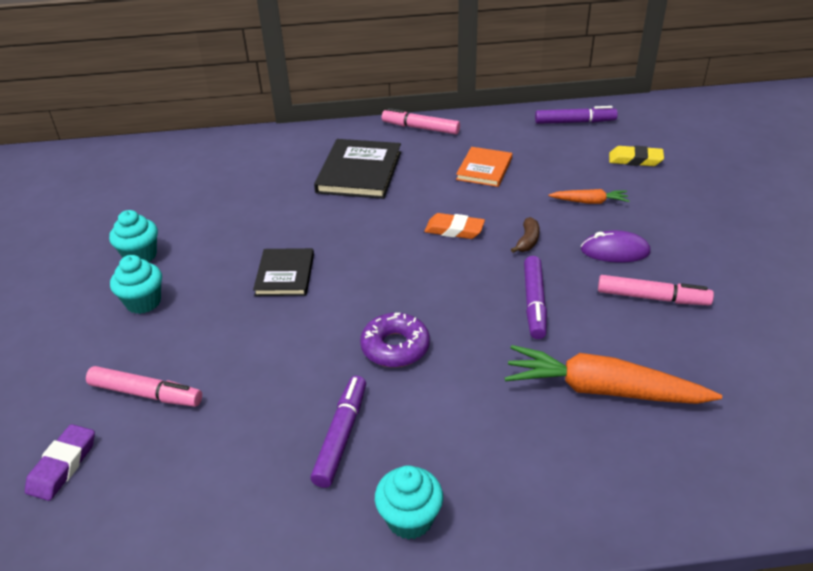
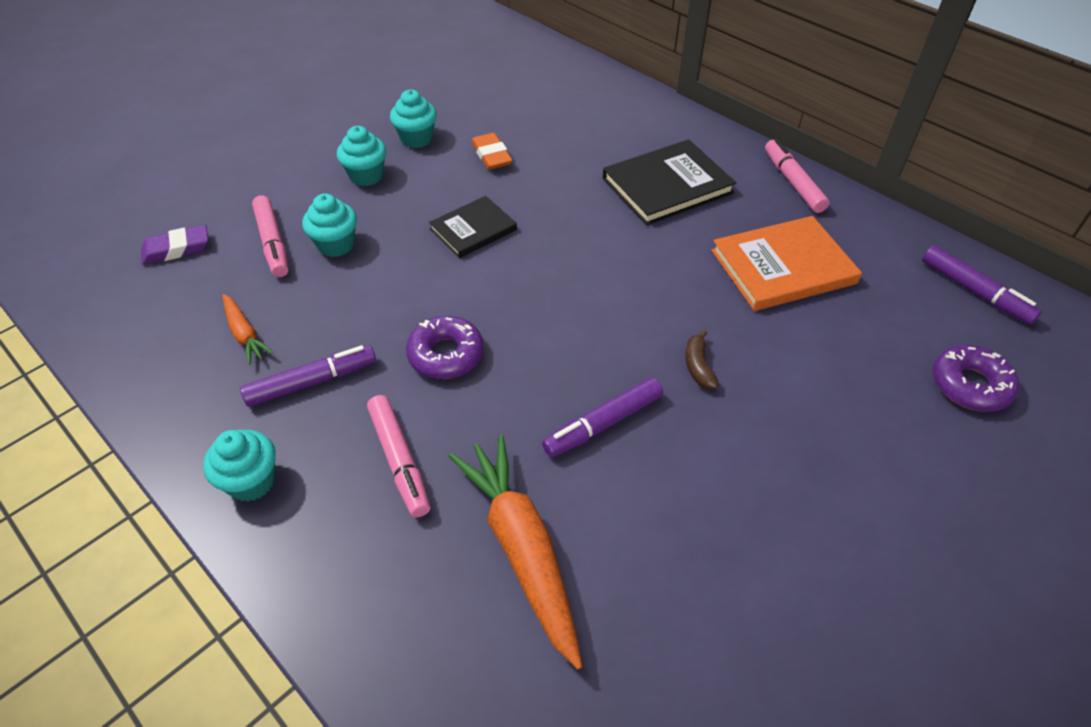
camera: 50 degrees right, 10 degrees up
(202, 355) = (336, 245): none -> turquoise cupcake
(454, 230) = (653, 301): orange eraser -> orange eraser (491, 155)
(484, 169) = (782, 267): orange book -> orange book, size x1.59
(527, 241) = (698, 366): brown banana -> brown banana turned 105 degrees clockwise
(589, 202) = (829, 383): orange carrot -> orange carrot (245, 334)
(615, 251) = (763, 451): purple mouse -> none
(635, 160) = (970, 385): yellow eraser -> purple donut
(652, 297) = (715, 525): pink marker -> pink marker (399, 460)

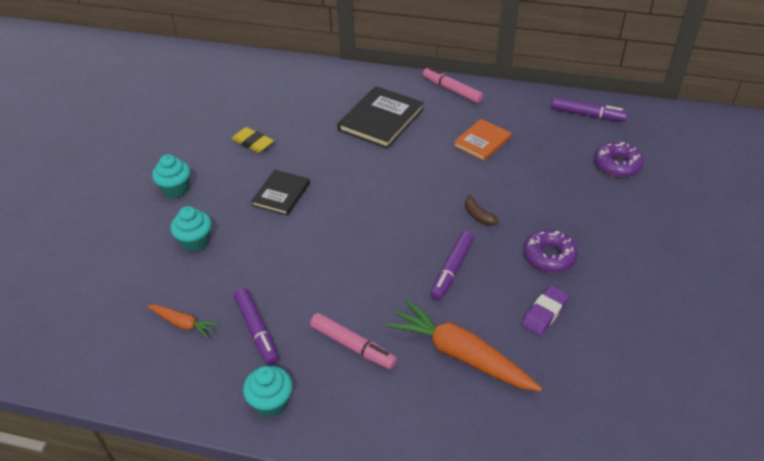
camera: 30 degrees left, 5 degrees down
(177, 249) = (77, 294): purple eraser -> purple eraser (544, 313)
(273, 242) = (147, 259): pink marker -> none
(311, 382) = (257, 330): purple marker -> purple marker turned 120 degrees clockwise
(416, 139) = (190, 151): turquoise cupcake -> none
(446, 354) = (329, 275): purple donut -> purple donut (549, 256)
(491, 155) = (253, 143): orange eraser -> yellow eraser
(782, 267) = (482, 141): orange book -> orange book, size x0.63

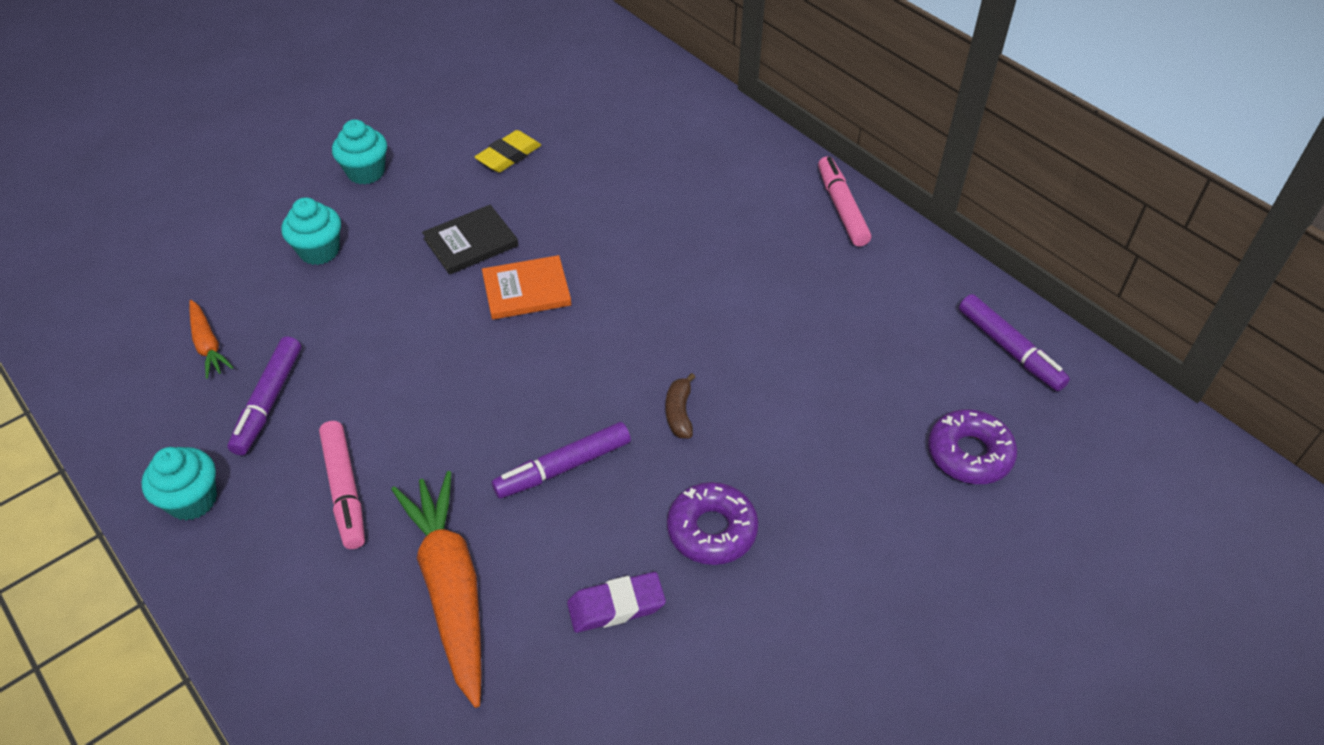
camera: 35 degrees right, 5 degrees up
(253, 143) = (508, 156): yellow eraser -> yellow eraser turned 60 degrees clockwise
(381, 120) = (697, 204): black book -> none
(482, 141) = (802, 307): orange book -> orange book (526, 290)

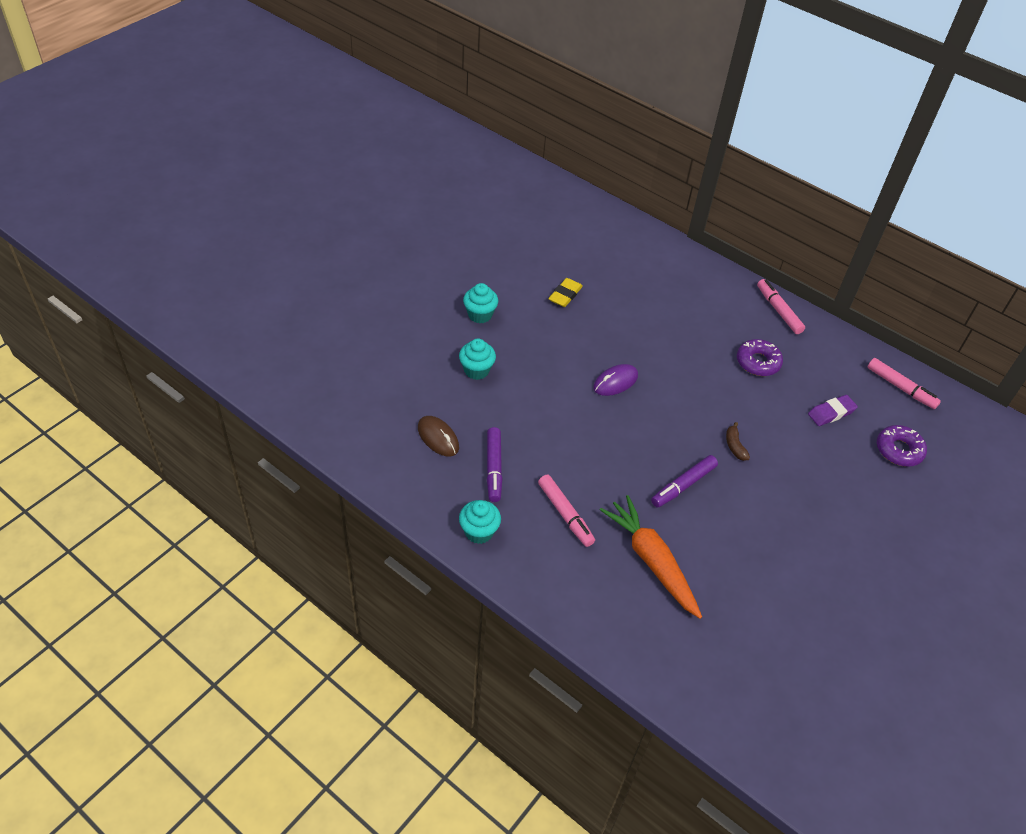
camera: 15 degrees left, 0 degrees up
(208, 345) = (438, 438): orange carrot -> brown mouse
(471, 242) = (568, 355): black book -> none
(526, 290) = (615, 382): orange book -> purple mouse
(616, 606) = (744, 557): purple eraser -> purple eraser (831, 413)
(712, 530) = (778, 509): purple donut -> purple donut (758, 362)
(1009, 349) = (900, 387): purple marker -> pink marker

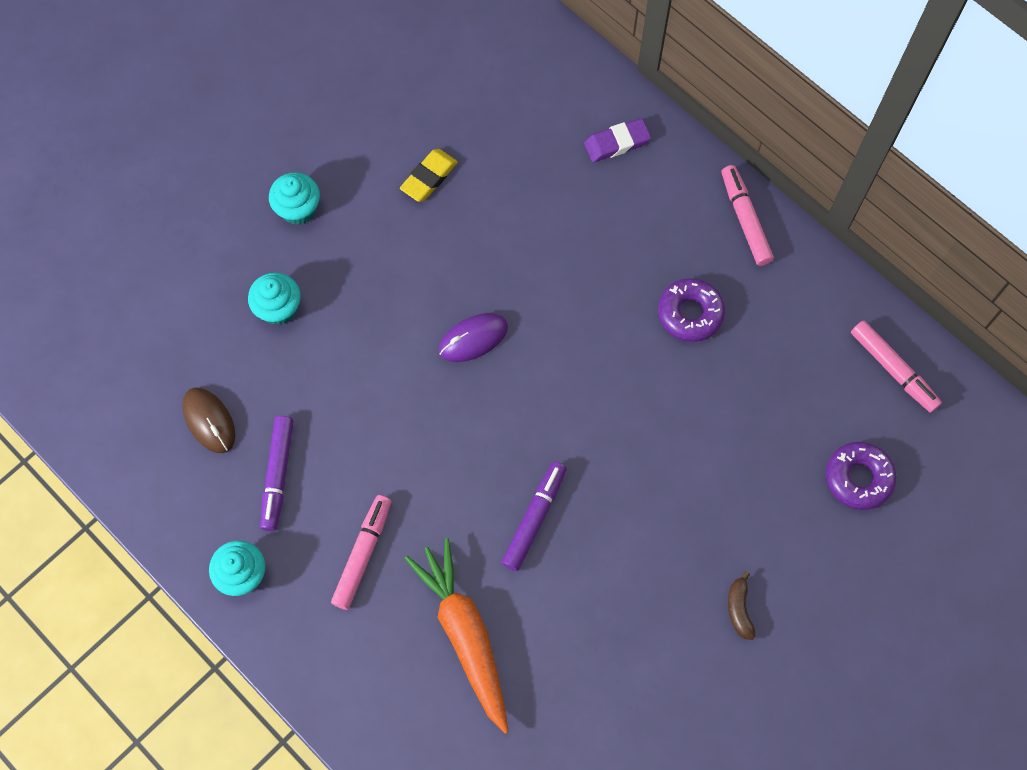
camera: 10 degrees right, 20 degrees up
(565, 514) = (362, 554): pink marker -> pink marker turned 135 degrees counterclockwise
(683, 485) = (534, 518): purple marker -> purple marker turned 150 degrees clockwise
(735, 446) = (621, 458): brown banana -> brown banana (739, 609)
(831, 413) = (776, 409): purple eraser -> purple eraser (617, 143)

